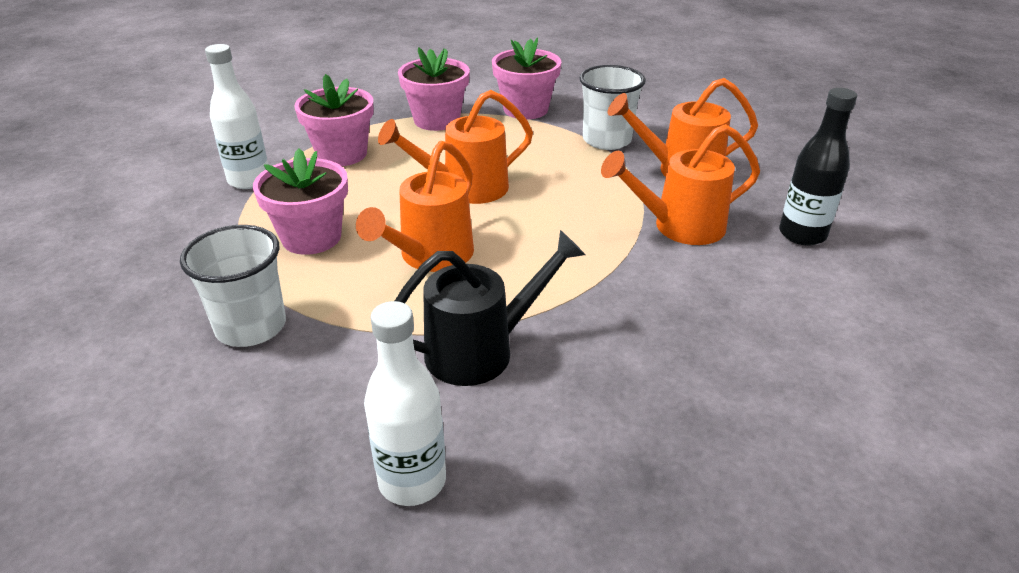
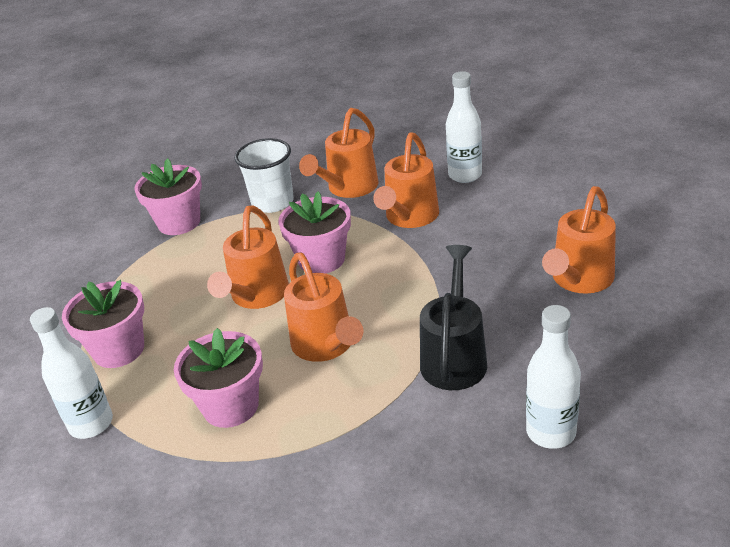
camera: 50 degrees left, 0 degrees up
(251, 327) = (319, 476): white cup -> none
(437, 120) = (133, 275): pink flower pot -> pink flower pot (321, 259)
(713, 404) = (579, 280): none -> orange watering can
(802, 234) = (465, 175): black bottle -> white bottle

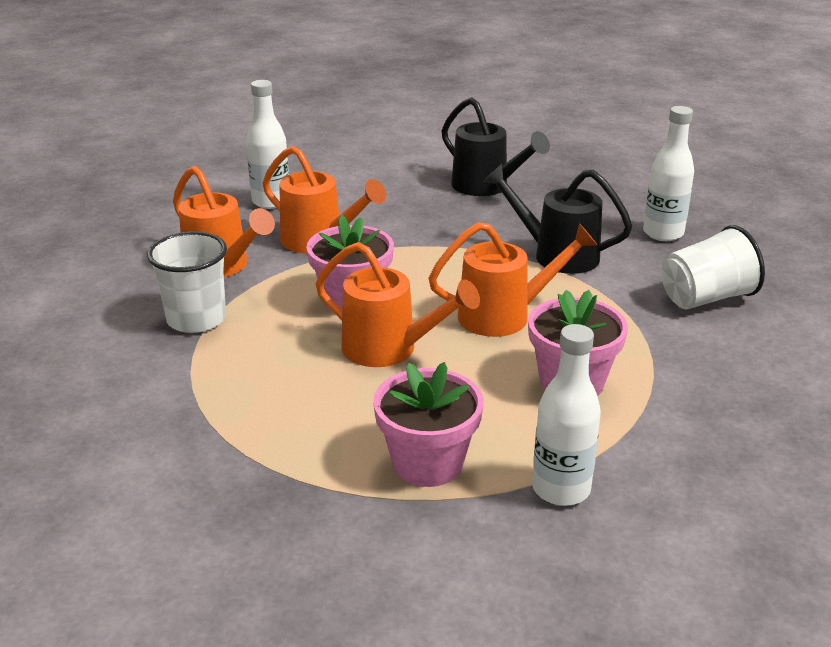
camera: 80 degrees left, 5 degrees down
(179, 222) = (166, 397): pink flower pot -> none
(412, 485) = (705, 298): none -> white cup
(579, 280) = (486, 187): orange watering can -> black watering can

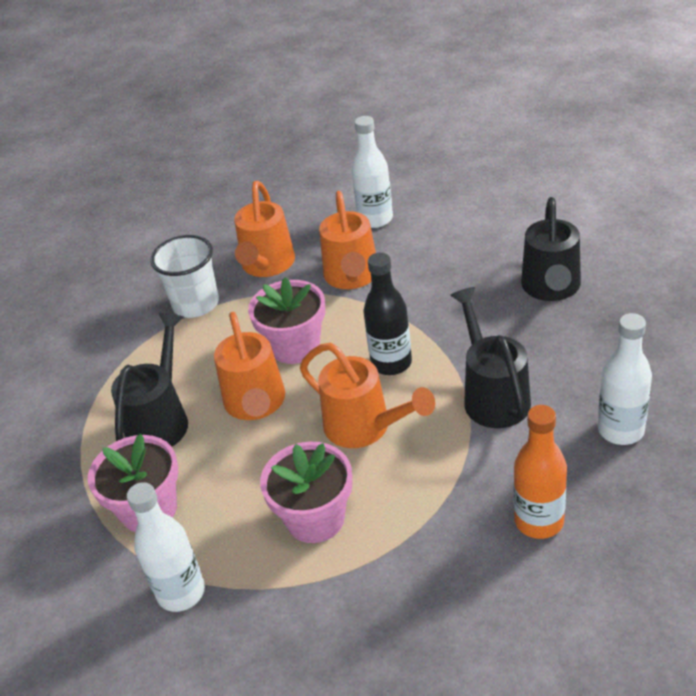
camera: 55 degrees right, 10 degrees up
(319, 405) = (161, 420): none -> black watering can
(452, 273) = (391, 363): none -> black bottle
(705, 298) = (539, 521): white cup -> orange bottle

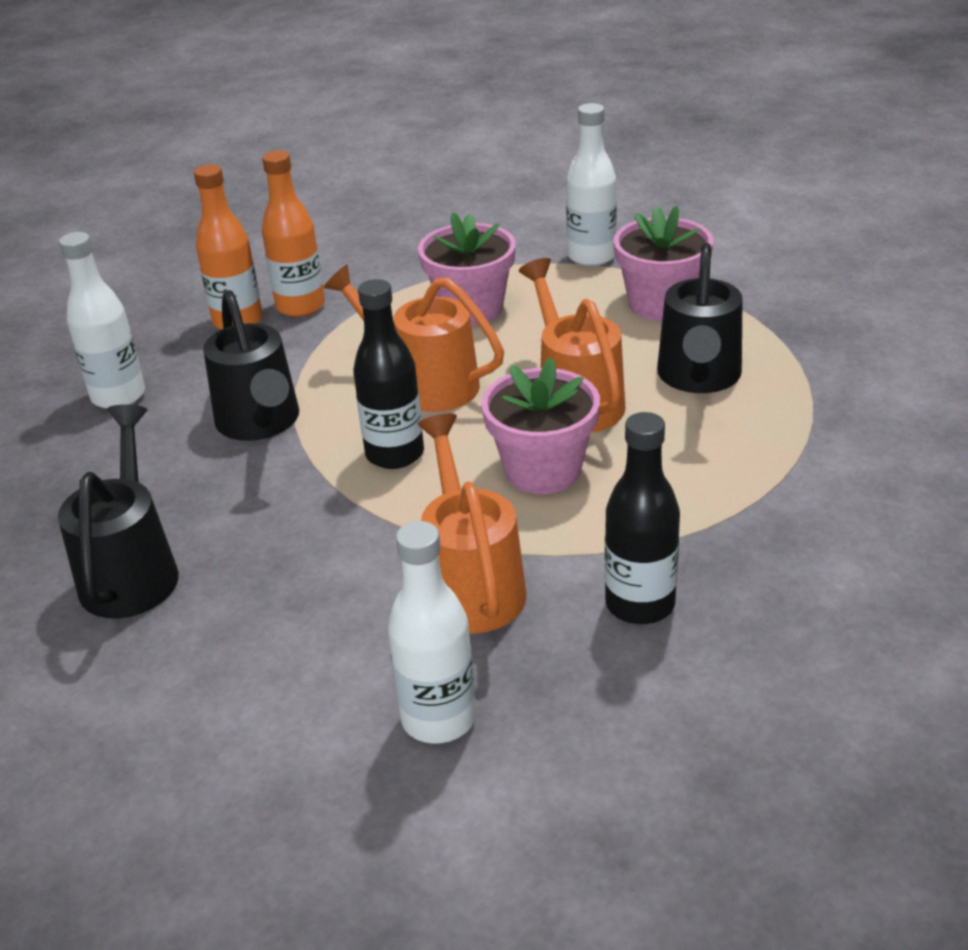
camera: 170 degrees right, 5 degrees down
(196, 304) = (740, 529): white cup -> none
(267, 266) = (640, 604): orange watering can -> black bottle
(479, 538) = (300, 306): none -> orange bottle

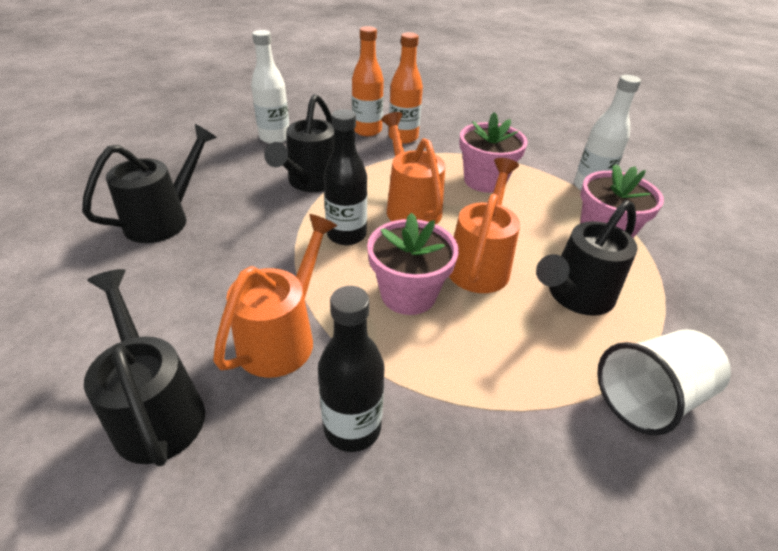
camera: 35 degrees right, 5 degrees up
(438, 718) = (156, 409): white bottle -> black watering can
(843, 425) = (649, 398): none -> white cup

